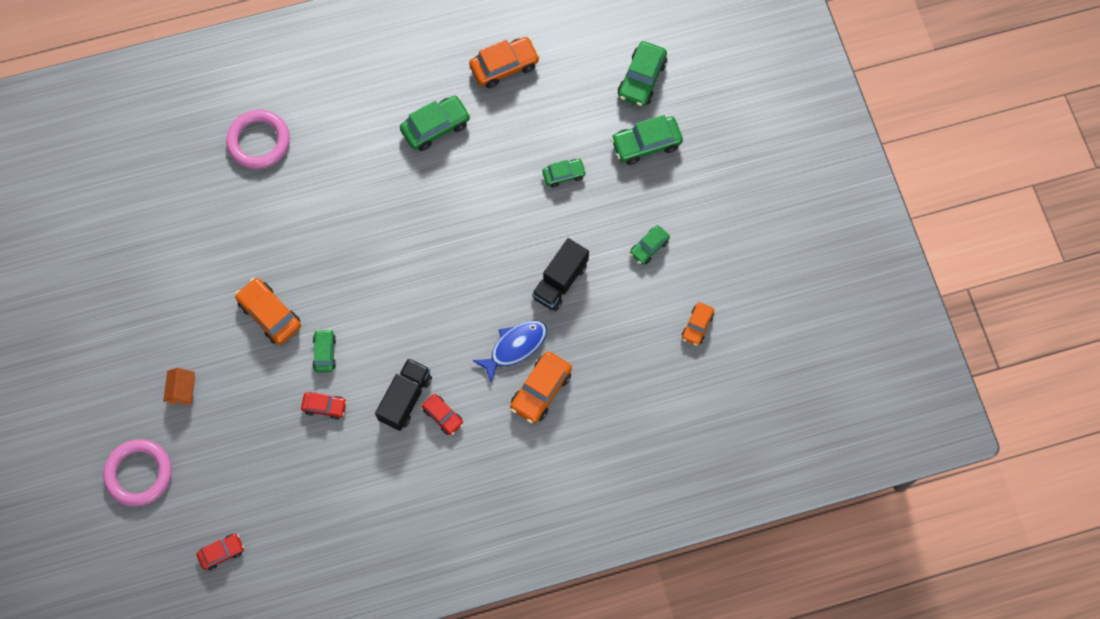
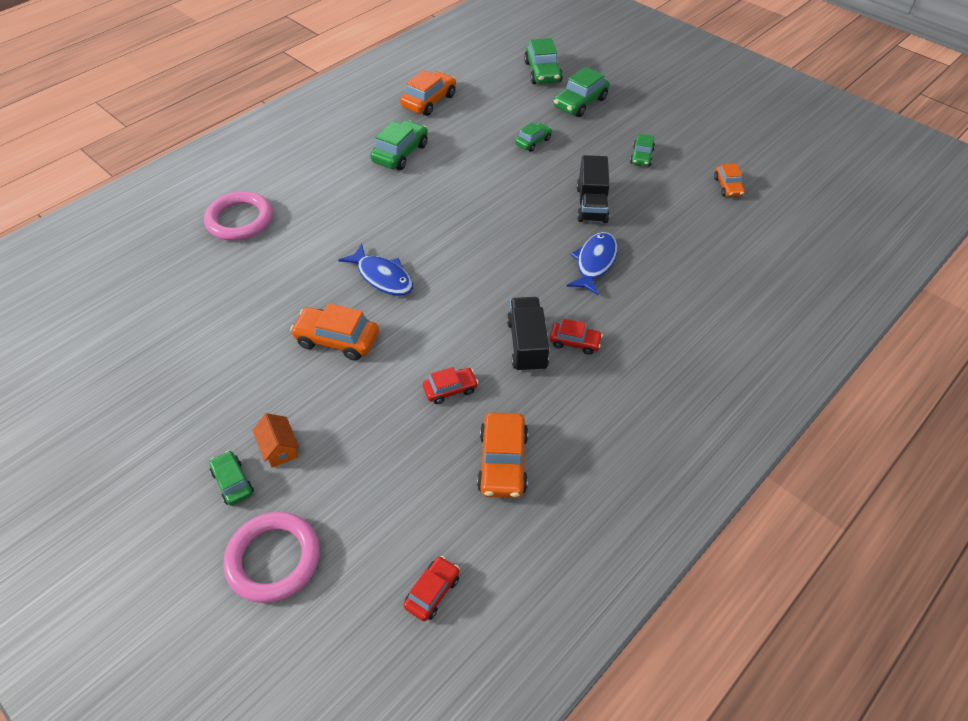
camera: 30 degrees left, 20 degrees down
(324, 353) = (417, 345): green car -> green car (233, 482)
(337, 269) = (382, 277): none -> blue fish
(541, 390) = (646, 283): orange car -> orange car (503, 462)

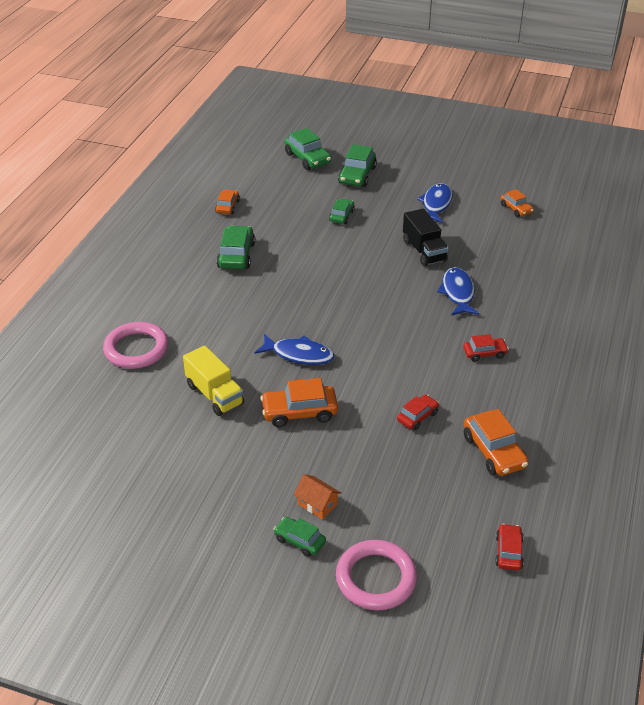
camera: 25 degrees left, 10 degrees down
(273, 291) = (215, 394): none -> yellow truck
(429, 101) = (227, 206): orange car -> orange car, size x0.61
(527, 345) = (451, 367): black truck -> none
(641, 156) = (436, 204): green car -> blue fish

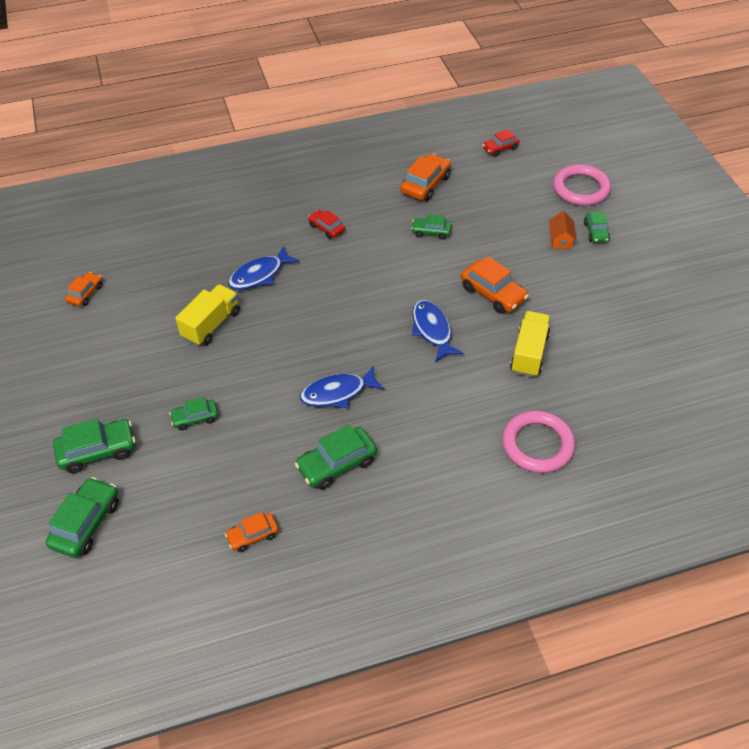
camera: 125 degrees left, 10 degrees up
(417, 417) = (431, 232): red car -> green car
(424, 251) = (211, 325): black truck -> yellow truck
(436, 204) = (117, 354): blue fish -> blue fish (337, 393)

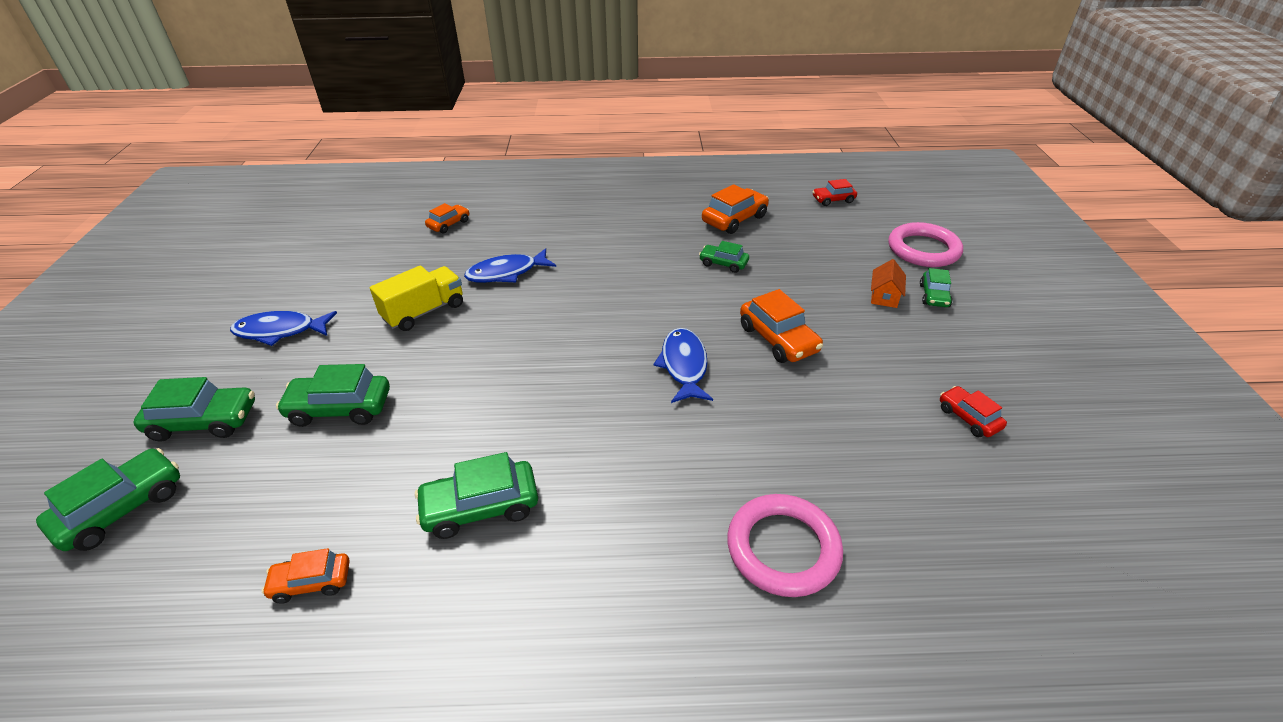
camera: 15 degrees right, 10 degrees down
(85, 293) = (315, 259): orange car -> orange car (449, 224)
(195, 418) = (340, 408): green car -> green car, size x1.64
(326, 228) = (604, 242): red car -> red car (968, 418)
(337, 393) = (529, 415): blue fish -> blue fish (280, 331)
(529, 353) = (806, 418): yellow truck -> none

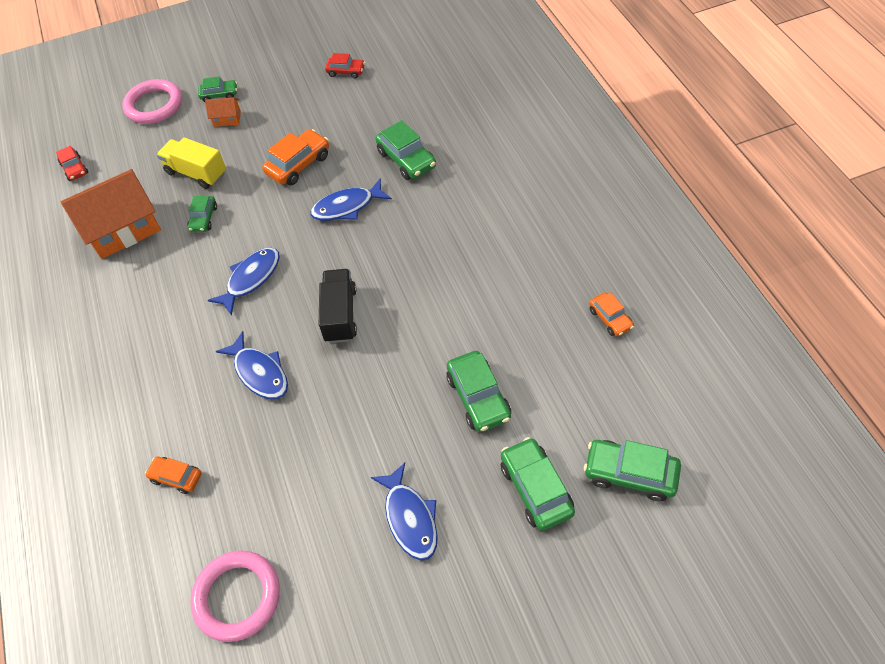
camera: 105 degrees left, 15 degrees up
(424, 312) = (340, 409): yellow truck -> yellow truck (196, 173)
(480, 507) = (519, 264): green car -> green car (406, 159)
(530, 331) = (340, 315): none -> black truck
(621, 282) = (251, 279): none -> blue fish
(734, 219) = (123, 229): orange car -> orange house
(783, 548) = (477, 128): pink ring -> pink ring (237, 597)
(968, 418) = (346, 71): red car -> red car turned 120 degrees counterclockwise

